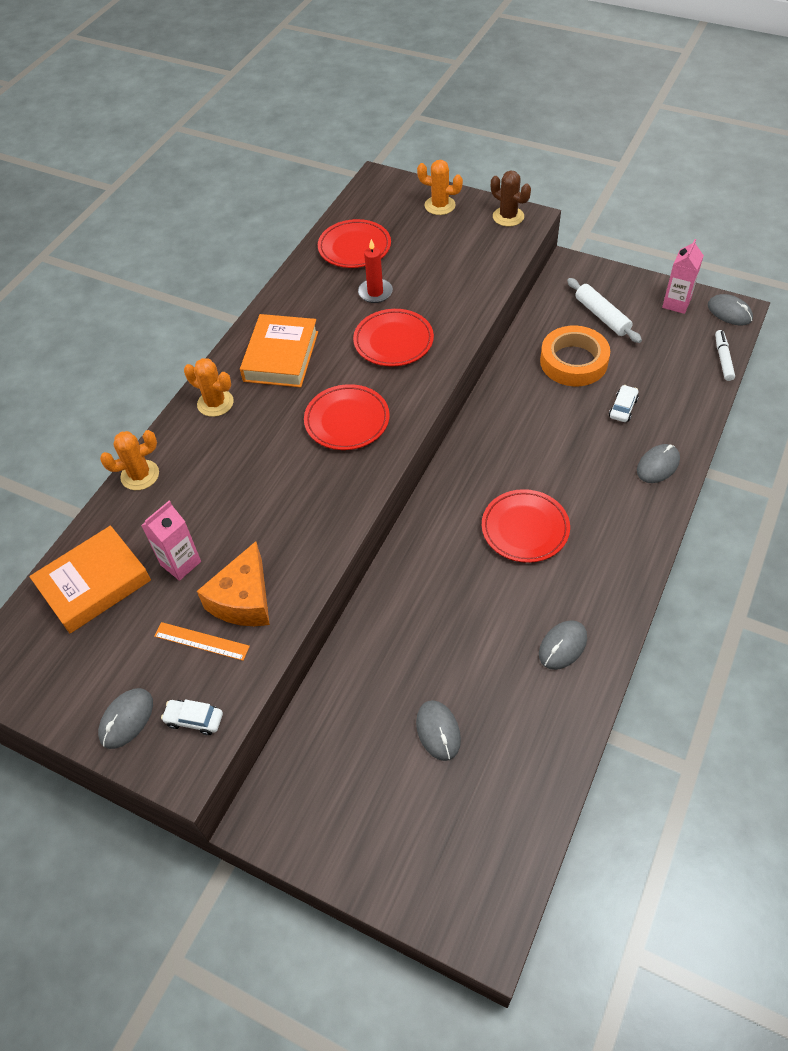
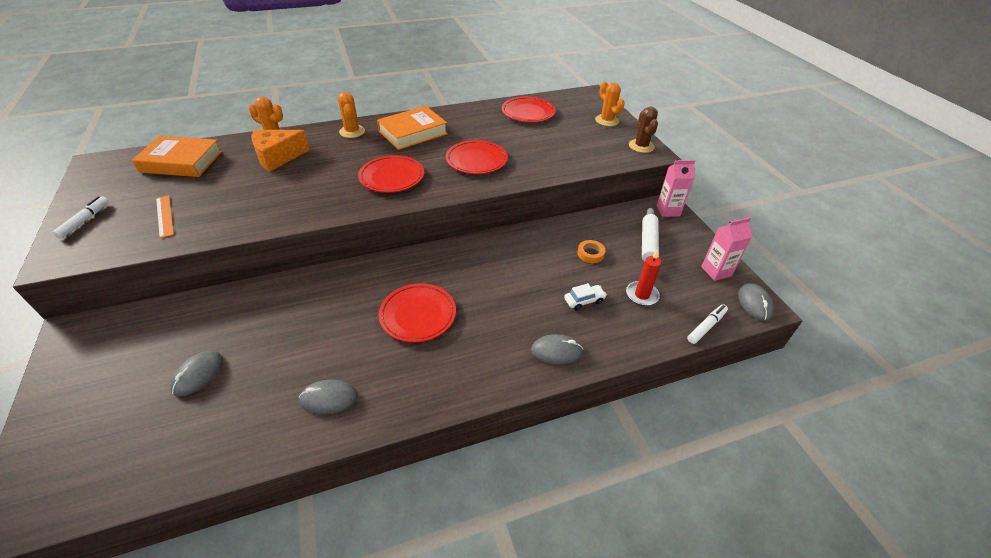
camera: 40 degrees right, 10 degrees down
(126, 719) = (85, 221): grey mouse -> white marker
(180, 563) = (220, 179): pink carton -> pink carton (668, 210)
(194, 719) = (98, 244): white car -> none
(244, 600) = (210, 214): orange cheese -> orange cheese (278, 157)
(375, 292) = (505, 135): red candle -> red candle (642, 295)
(573, 361) = (590, 254): orange tape -> orange tape, size x0.46

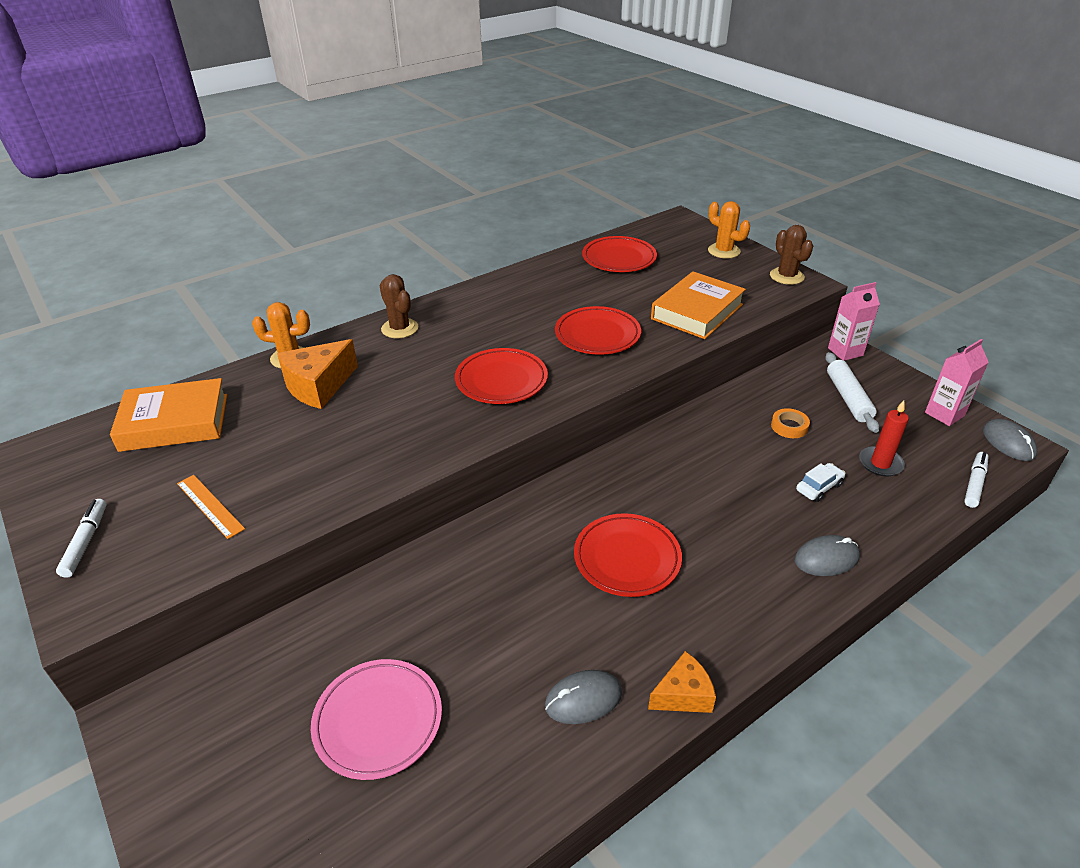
camera: 15 degrees left, 5 degrees down
(198, 374) = (378, 721): grey mouse -> pink plate
(352, 131) = (400, 328): orange cactus -> brown cactus
(394, 415) = (683, 694): none -> orange cheese
(413, 132) = (486, 314): orange book -> orange book (697, 312)

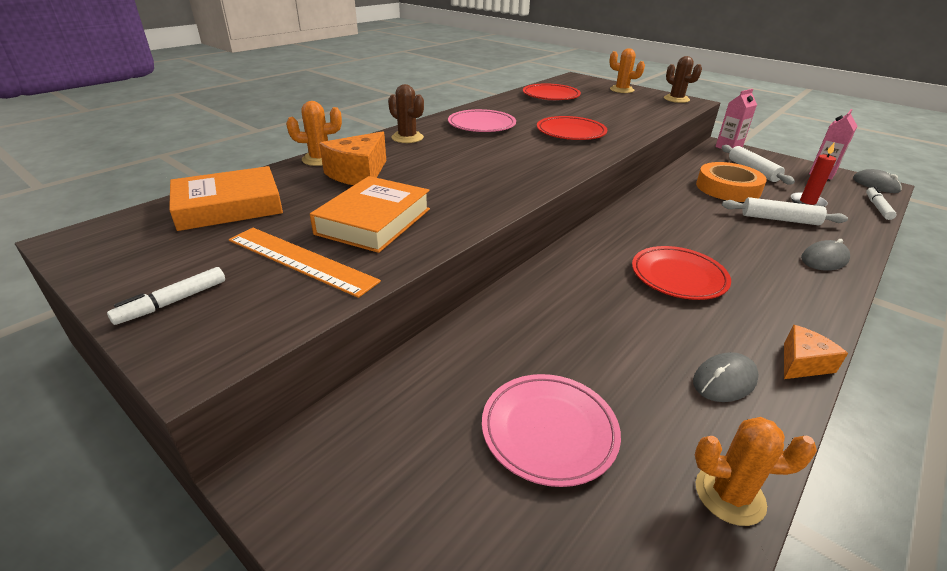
camera: 15 degrees left, 5 degrees down
(86, 542) = (172, 302): white marker -> white marker turned 120 degrees counterclockwise
(210, 505) = (301, 260): orange ruler -> orange ruler, size x1.62
(497, 312) = (481, 125): none -> pink plate
(501, 380) = (517, 160): red plate -> none
(501, 818) = (729, 495): none -> orange cactus
(697, 312) = (632, 118): orange book -> orange book (374, 221)
(789, 426) = (728, 188): orange tape -> orange tape, size x2.18
(819, 487) = (779, 219): white car -> white rolling pin

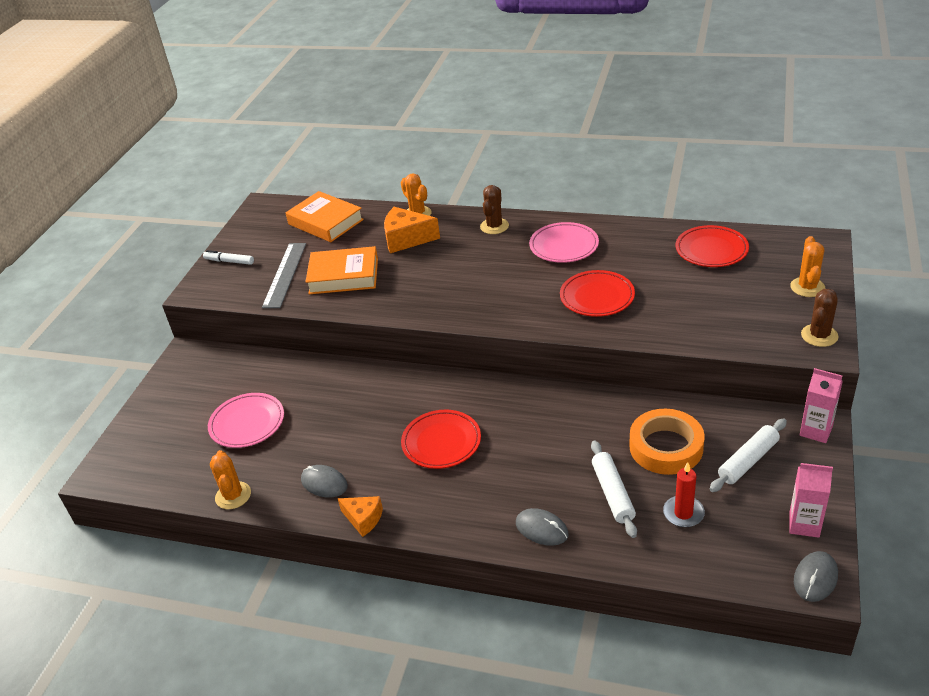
camera: 70 degrees right, 5 degrees up
(301, 260) = (285, 274): orange ruler -> grey ruler
(877, 207) = (726, 576): white marker -> none

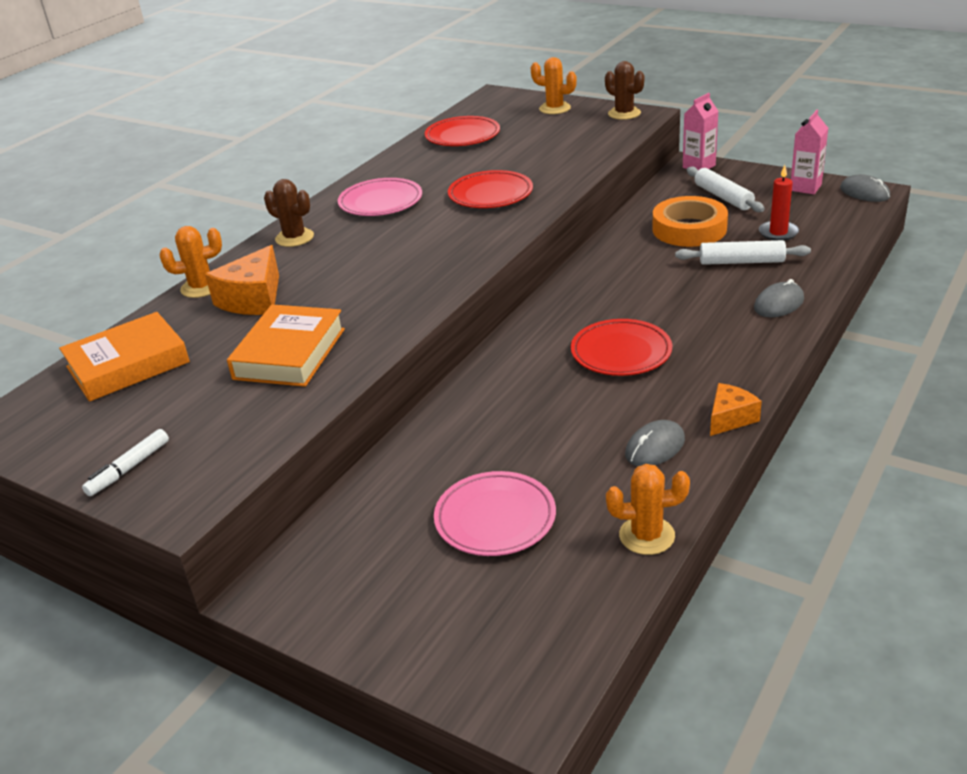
camera: 75 degrees left, 5 degrees down
(285, 274) = (231, 408): grey ruler -> none

